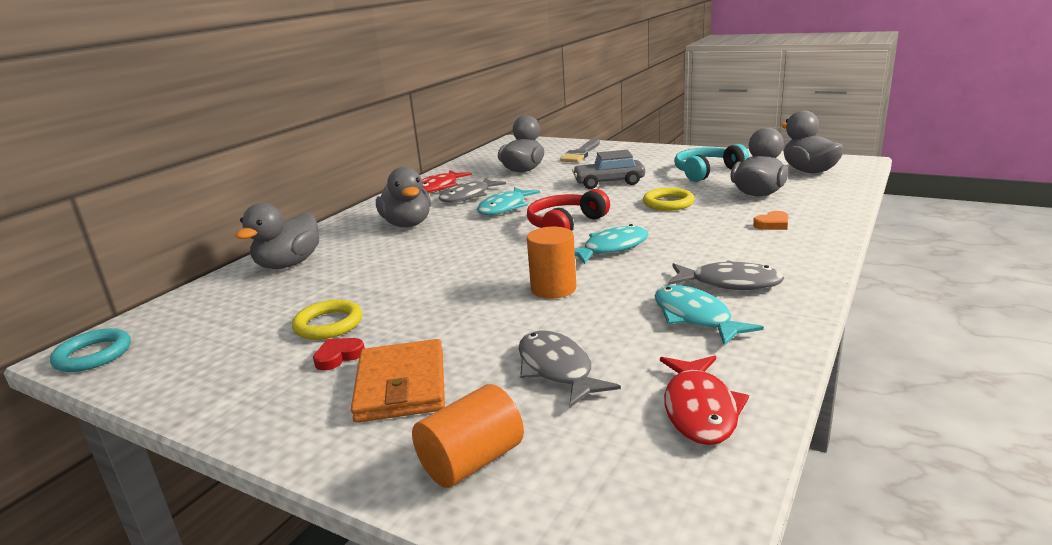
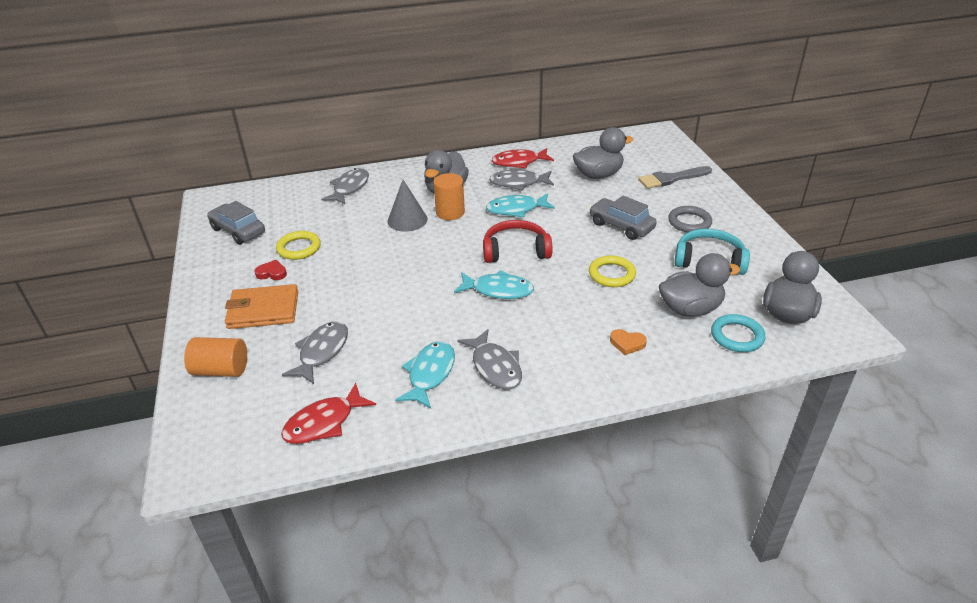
camera: 45 degrees right, 15 degrees up
(93, 355) = (212, 203): turquoise ring -> turquoise ring (737, 336)
(198, 354) = (238, 231): none -> grey car
(289, 264) = (349, 188): grey duck -> grey fish
(401, 385) = (263, 310): orange wallet -> orange wallet turned 45 degrees clockwise
(414, 254) = (407, 220): none -> grey cone
(553, 289) = (414, 299): orange cylinder -> orange cylinder (450, 212)
(647, 164) = (689, 222): none -> grey ring

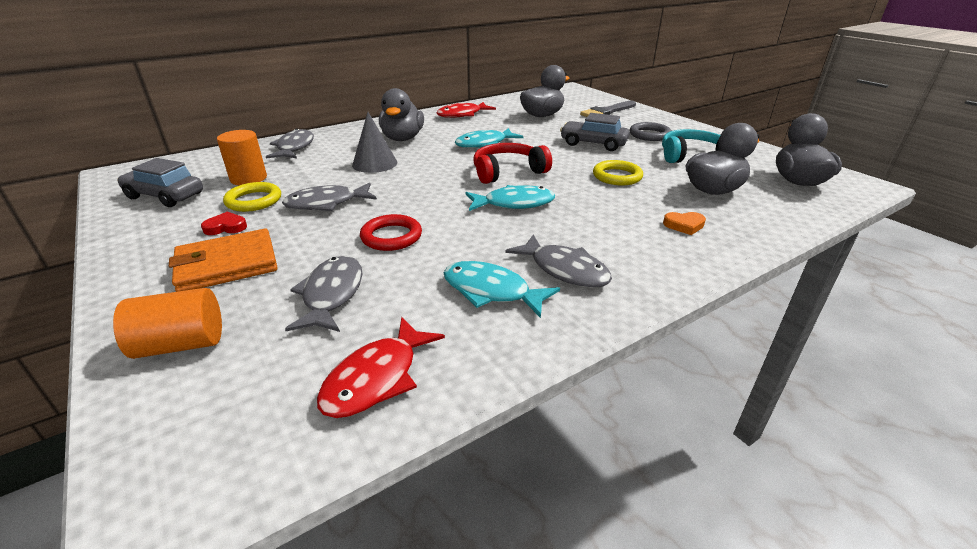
camera: 20 degrees left, 5 degrees down
(384, 307) = (391, 236): none -> red ring
(430, 374) = (491, 291): turquoise fish -> turquoise fish turned 60 degrees counterclockwise
(450, 212) = (418, 153): orange cylinder -> orange cylinder (248, 178)
(518, 183) = (472, 127): grey fish -> grey fish (327, 203)
(737, 336) = (776, 203): turquoise ring -> none

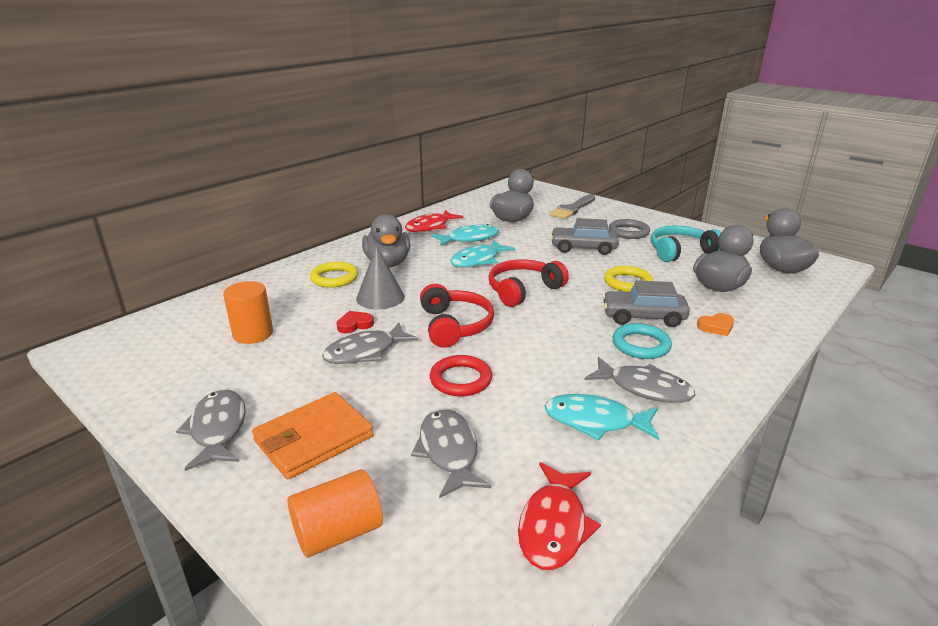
camera: 15 degrees left, 5 degrees down
(165, 196) = (171, 369): grey car -> grey car (643, 317)
(226, 227) = (276, 396): red heart -> red heart (354, 324)
(254, 201) = (281, 360): yellow ring -> yellow ring (334, 278)
(294, 148) = (275, 288): grey fish -> grey fish (218, 429)
(422, 193) = (455, 325): none -> red headphones
(514, 203) = (553, 325): turquoise fish -> turquoise fish (469, 239)
(590, 231) = (641, 345): none -> turquoise ring

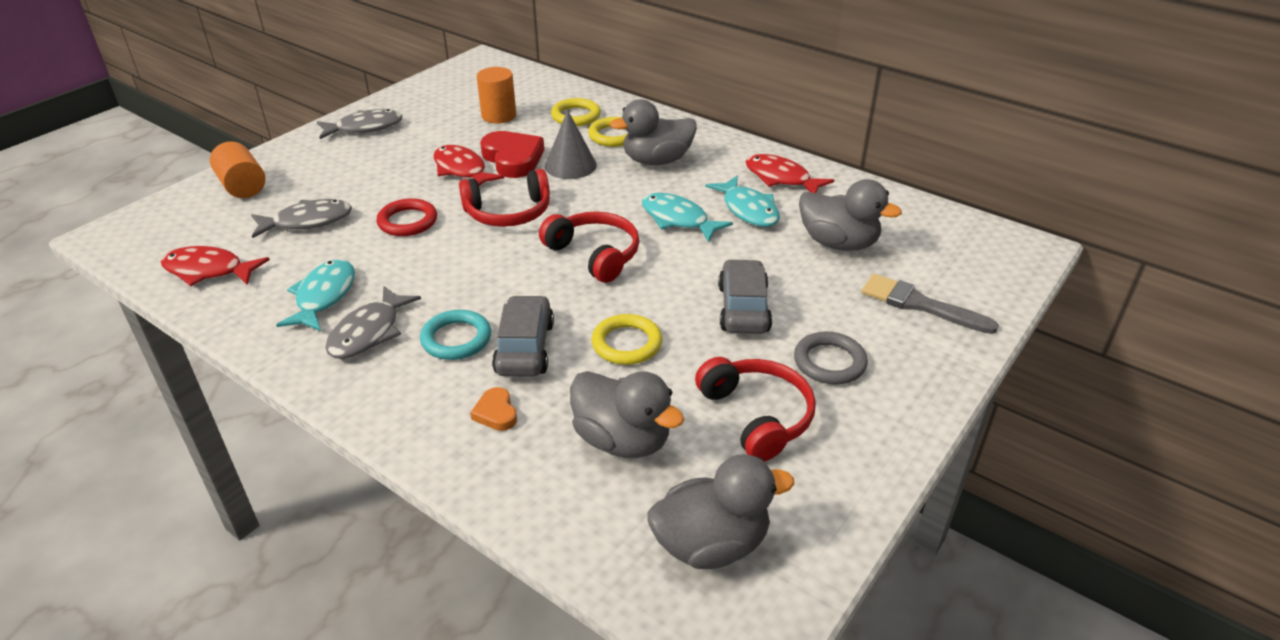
camera: 85 degrees right, 10 degrees up
(283, 293) = (576, 116): none -> yellow ring
(313, 438) = (343, 164): orange wallet -> none
(354, 324) = (513, 159): red heart -> red heart, size x1.98
(365, 352) = (462, 170): grey fish -> red fish
(680, 252) = (757, 416): turquoise headphones -> red headphones

